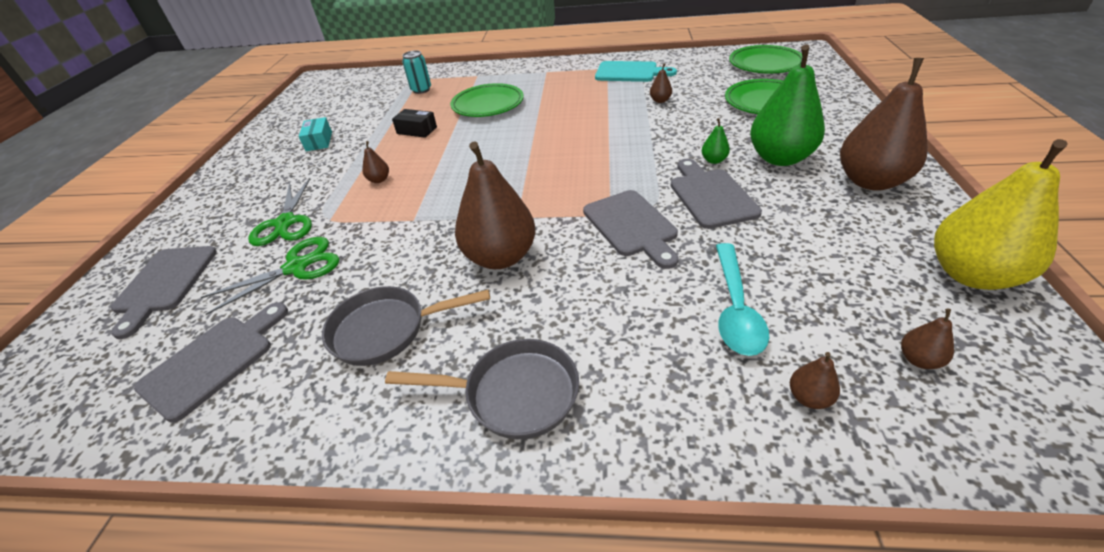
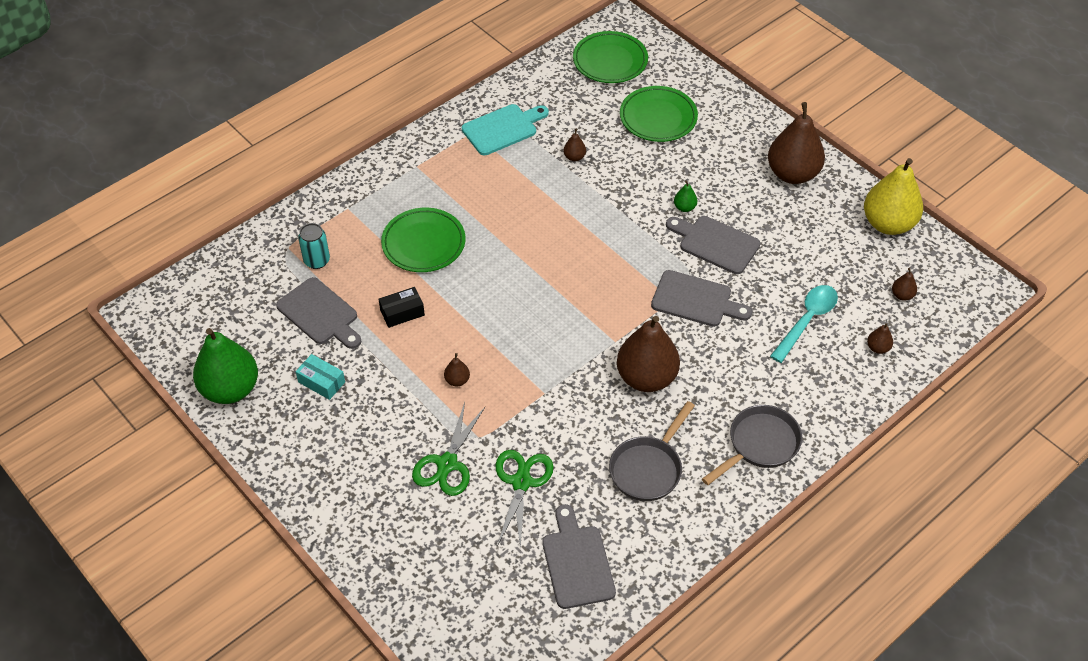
camera: 50 degrees left, 10 degrees up
(164, 283) = (443, 564): grey cutting board -> grey cutting board (320, 314)
(285, 223) = (447, 464): green scissors -> green scissors turned 75 degrees clockwise
(735, 308) = (807, 321): turquoise spoon -> turquoise spoon turned 105 degrees counterclockwise
(779, 158) = (723, 180): green pear -> green pear (230, 389)

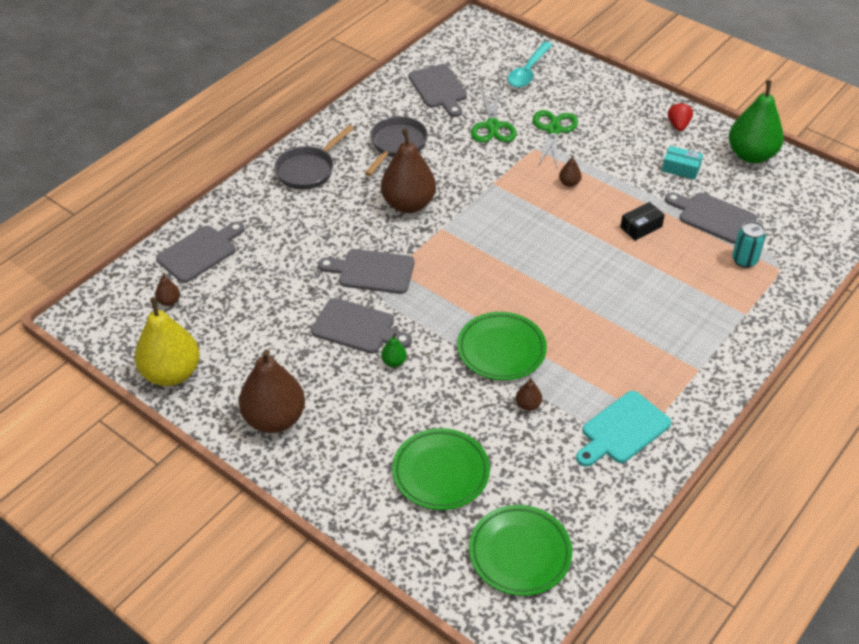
camera: 170 degrees right, 5 degrees down
(290, 448) = (678, 125): none -> red strawberry
(423, 244) = (651, 289): green plate -> green plate (501, 350)
(807, 321) = (265, 267): turquoise spoon -> turquoise spoon (528, 71)
(878, 348) = (200, 252): brown pear -> grey cutting board

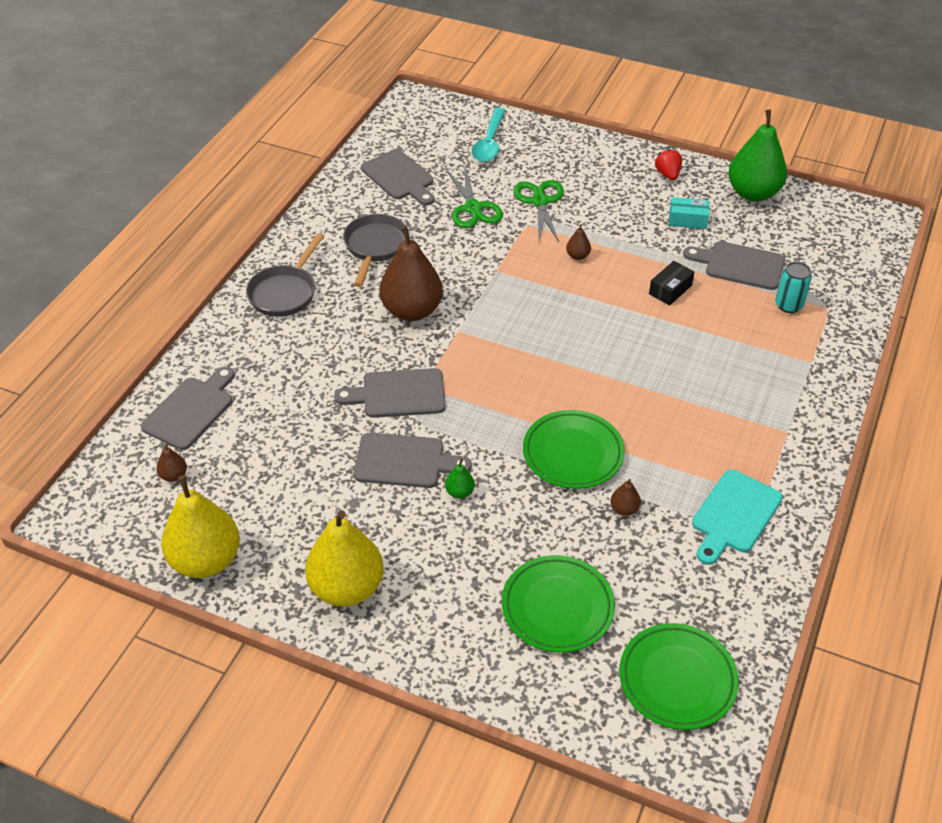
camera: 15 degrees left, 0 degrees up
(274, 419) = (347, 587): brown pear -> yellow pear

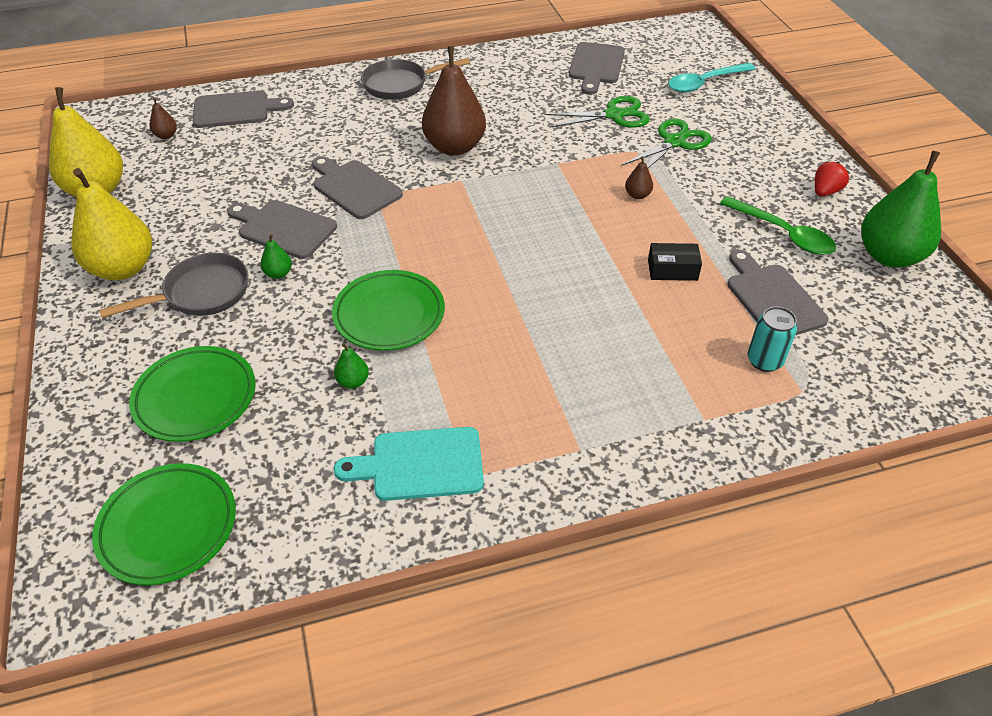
camera: 50 degrees right, 0 degrees up
(375, 247) = (502, 95): grey pan -> grey pan (201, 293)
(404, 461) = (283, 228): grey cutting board -> grey cutting board turned 150 degrees clockwise
(473, 208) = (614, 115): green scissors -> green scissors turned 135 degrees counterclockwise
(624, 509) = (353, 382): brown pear -> green pear
(687, 220) = (783, 234): turquoise box -> green spoon

